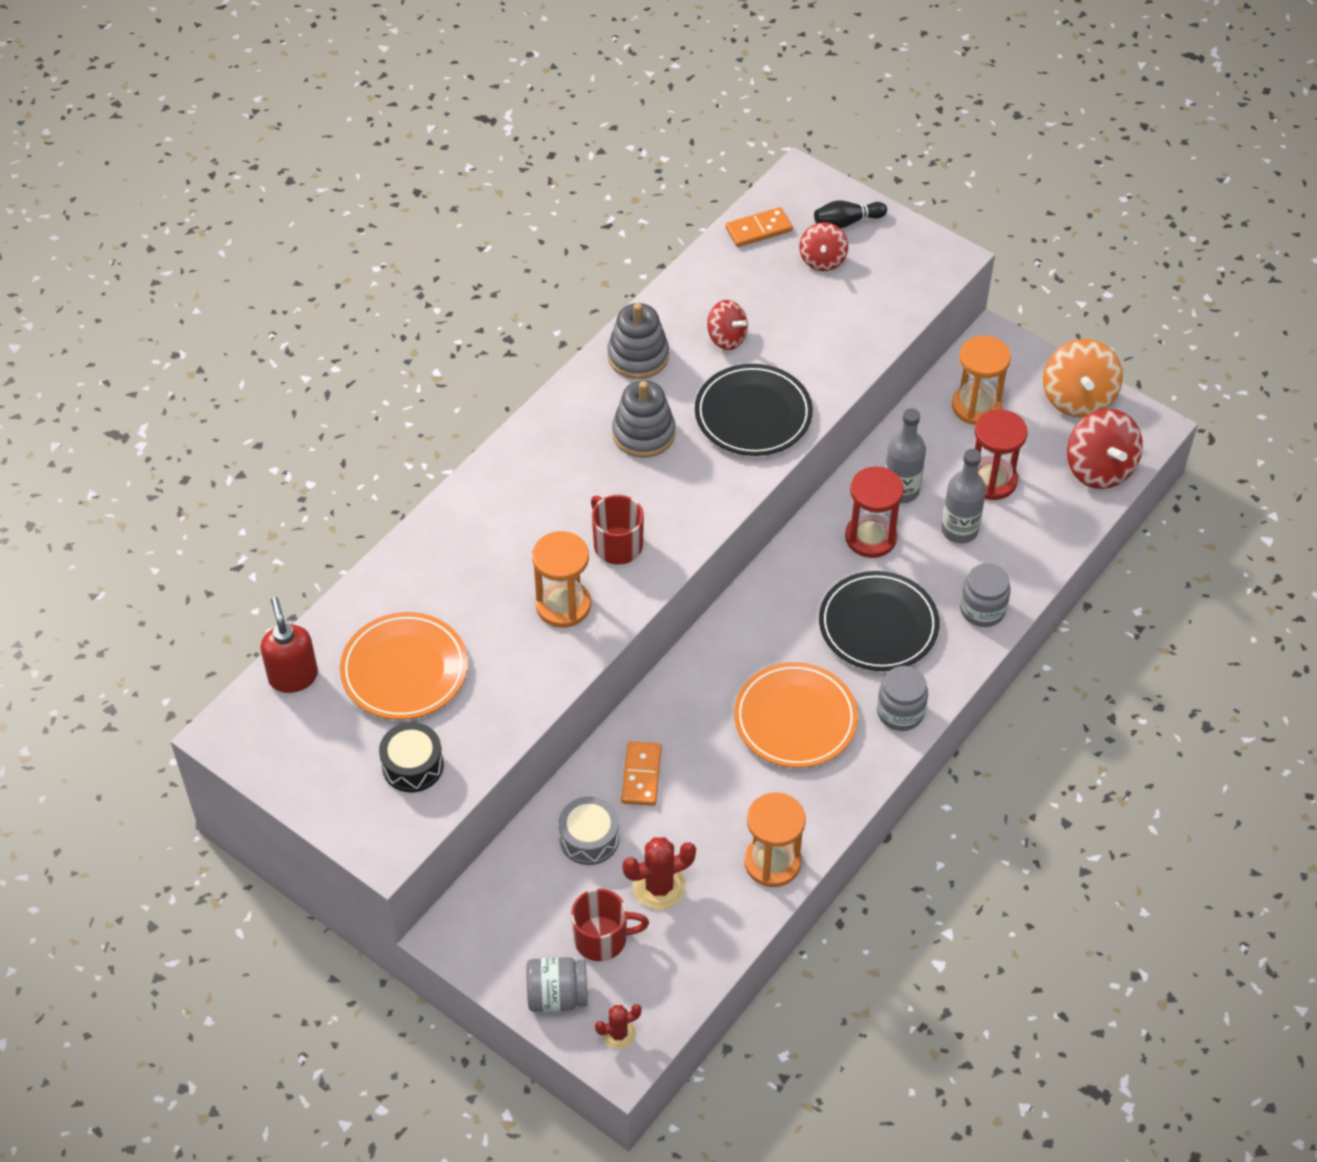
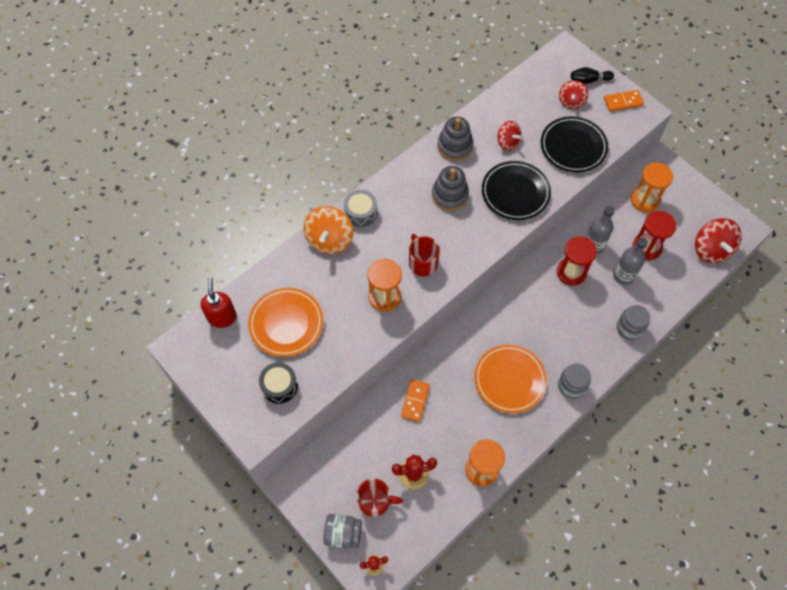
camera: 10 degrees right, 10 degrees up
(589, 838) = (378, 436): grey drum -> grey drum (360, 213)
(758, 229) = (537, 78): orange domino -> orange domino (623, 102)
(878, 625) = (567, 328): black plate -> black plate (573, 146)
(1078, 398) = (704, 203): orange spinning top -> orange spinning top (329, 240)

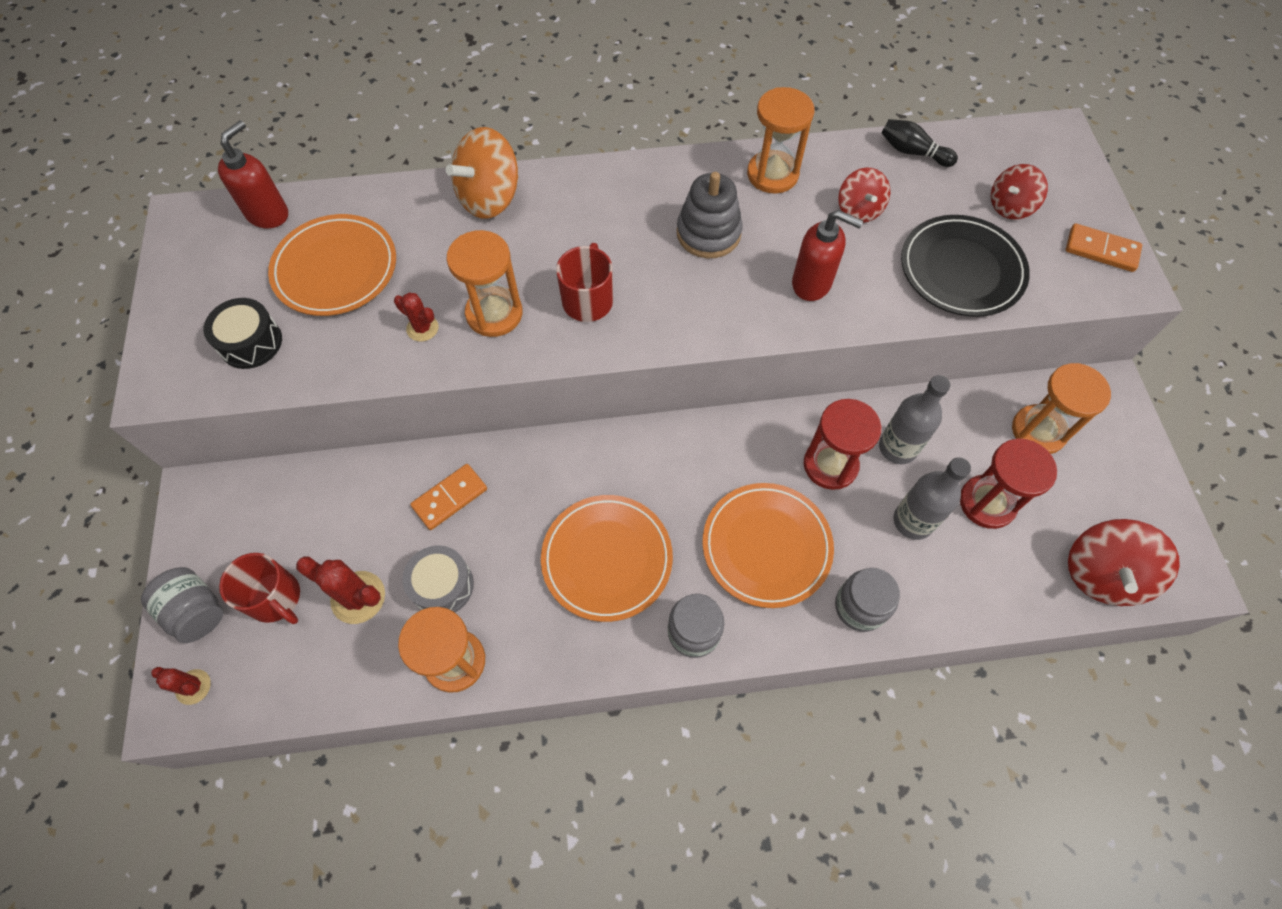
camera: 35 degrees right, 0 degrees up
(357, 325) = (422, 328): none -> red cactus
(360, 213) = (562, 188): grey drum -> grey drum (442, 585)
(455, 146) = (772, 174): grey stacking toy -> orange hourglass
(515, 192) = (812, 283): black plate -> red soap dispenser
(572, 328) = (766, 546): none -> orange plate
(589, 80) = (1065, 192): black bowling pin -> black bowling pin (912, 152)

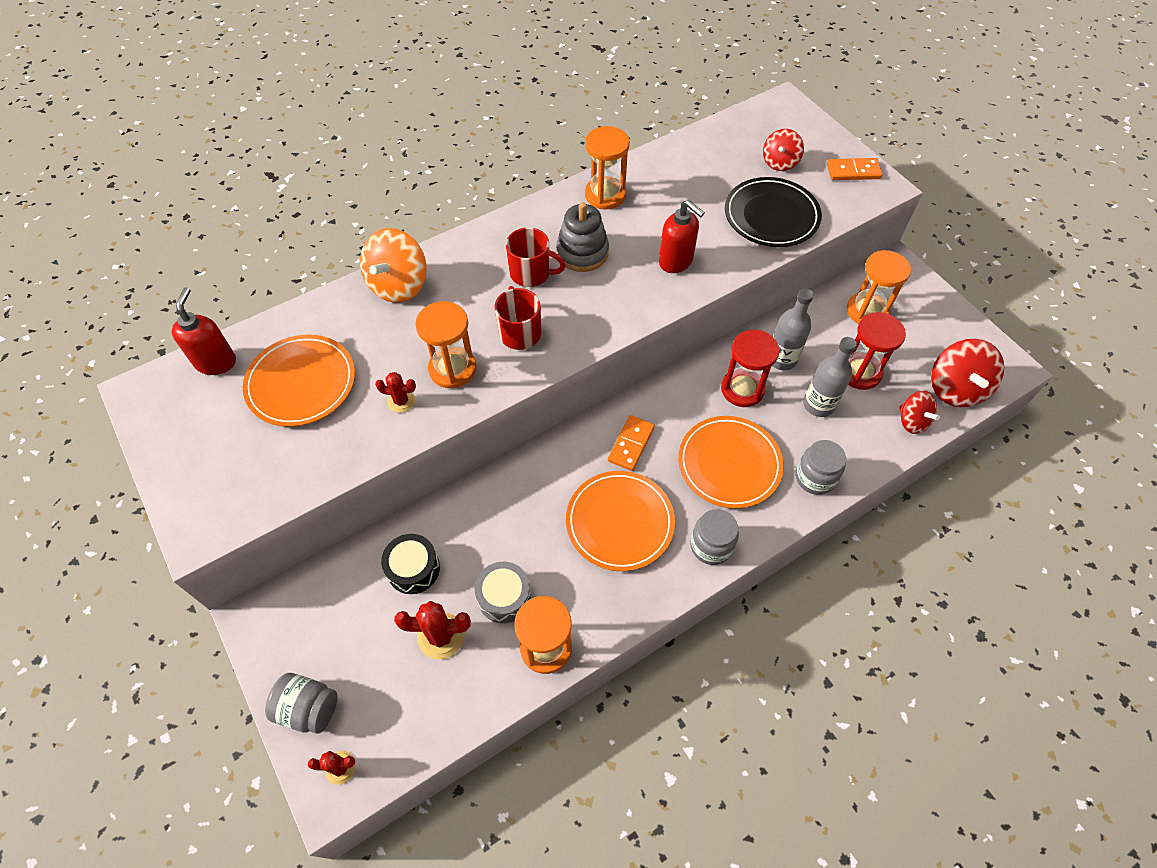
camera: 25 degrees left, 5 degrees down
(251, 342) = (262, 466): black drum -> black drum (413, 569)
(275, 598) = (371, 667): red mug -> red mug (531, 273)
(450, 498) = (473, 530): orange domino -> orange domino (631, 444)
(812, 283) = (676, 261): red soap dispenser -> red soap dispenser turned 45 degrees clockwise
(859, 210) = (680, 199): red spinning top -> red spinning top (912, 421)
(912, 152) = (694, 147): black bowling pin -> none

